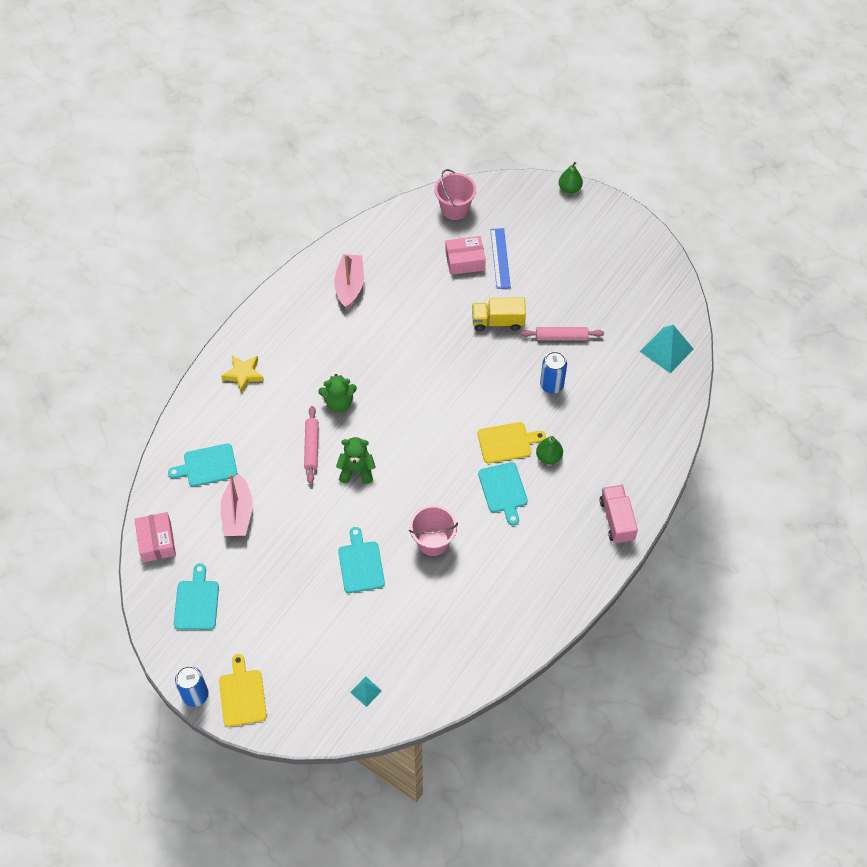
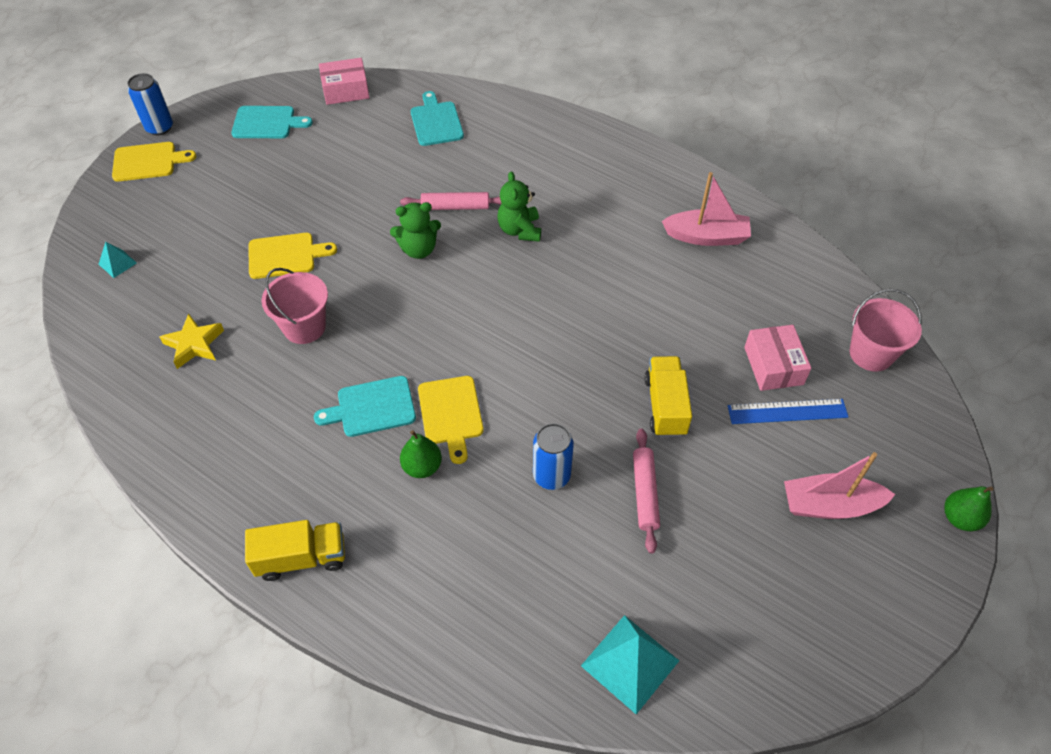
camera: 90 degrees right, 5 degrees down
(238, 513) = (371, 148): pink boat -> pink boat (829, 505)
(243, 374) = (560, 144): yellow star -> yellow star (194, 344)
(356, 470) = (418, 249): green teddy bear -> green teddy bear turned 75 degrees clockwise
(361, 564) = (285, 256): turquoise cutting board -> yellow cutting board
(617, 520) = (301, 558): pink truck -> yellow truck

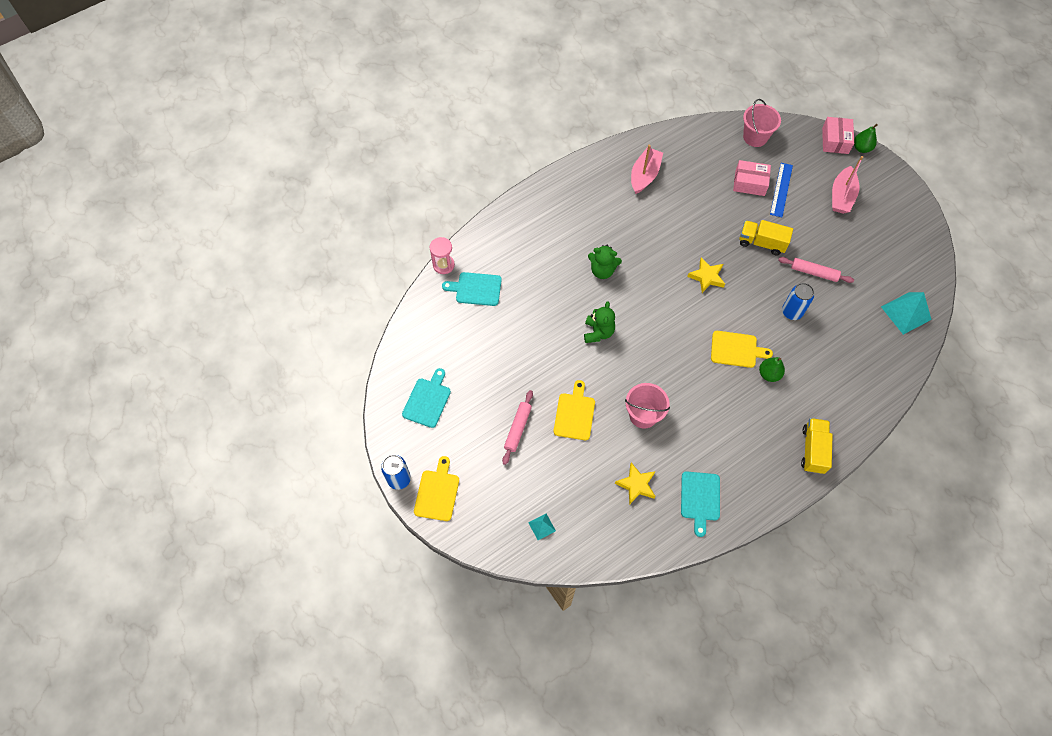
camera: 70 degrees left, 10 degrees up
(346, 90) = (413, 338): pink box -> pink box (835, 140)
(372, 407) = (719, 390): turquoise cutting board -> turquoise cutting board (700, 499)
(455, 207) = (567, 300): pink rolling pin -> pink rolling pin (518, 429)
(458, 87) = (443, 265): none -> pink hourglass
(565, 348) = (706, 277): none -> yellow star

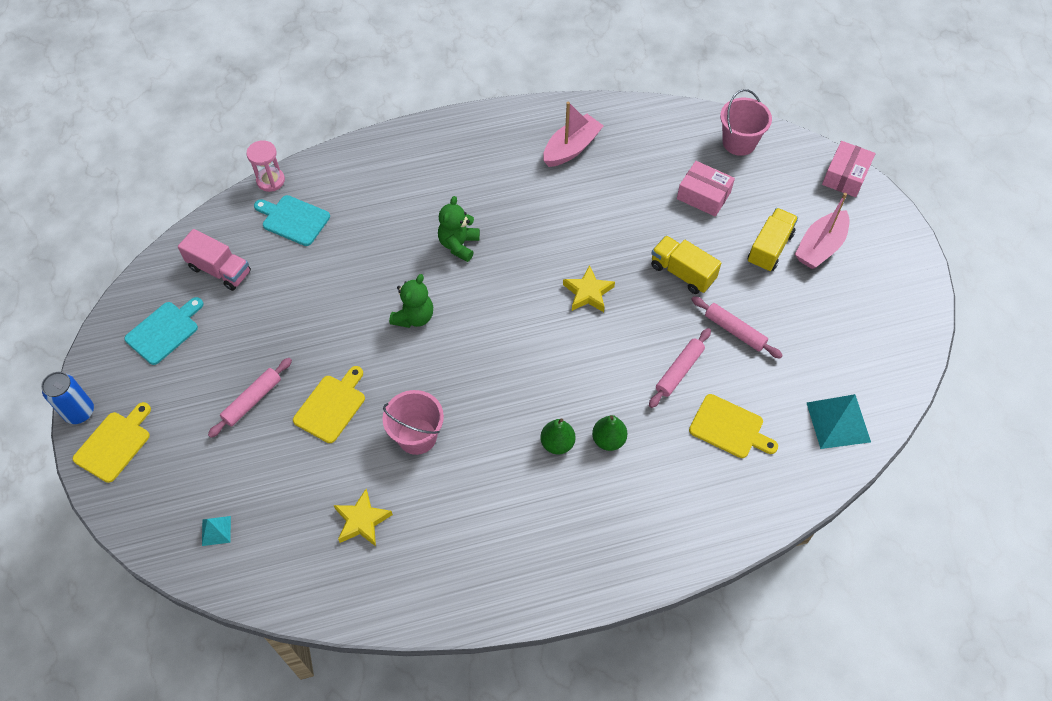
camera: 20 degrees right, 5 degrees down
(443, 343) = (220, 270): none -> pink truck
(602, 270) = (459, 245): green teddy bear -> green teddy bear turned 75 degrees clockwise
(700, 499) = (434, 568): turquoise cutting board -> none
(736, 350) = (580, 395): yellow cutting board -> yellow cutting board (729, 428)
(781, 189) = (741, 215): blue ruler -> none
(792, 312) = (679, 371): blue can -> pink rolling pin
(813, 450) = (619, 558): yellow truck -> yellow truck (769, 248)
(861, 148) = (877, 195): green pear -> green pear (557, 443)

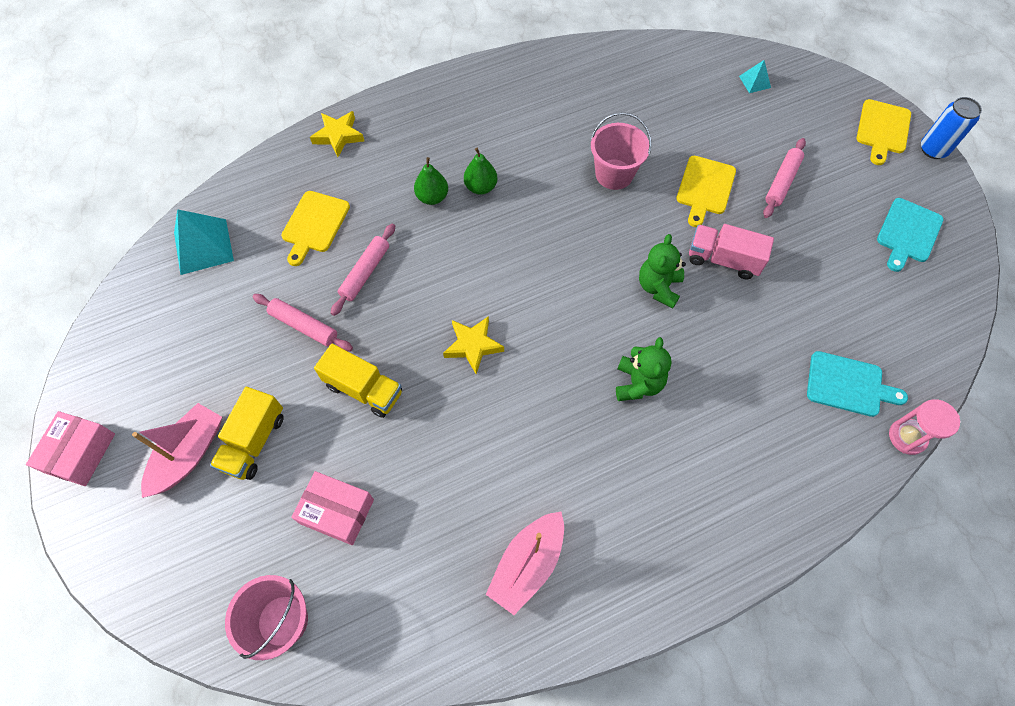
camera: 170 degrees right, 5 degrees up
(220, 270) = (894, 307): pink truck -> pink truck (723, 260)
(362, 521) = (637, 104): yellow star -> yellow star (338, 136)
(729, 428) = (314, 225): yellow cutting board -> yellow cutting board turned 90 degrees counterclockwise
(845, 176) = (133, 582): pink box -> pink box (80, 453)

